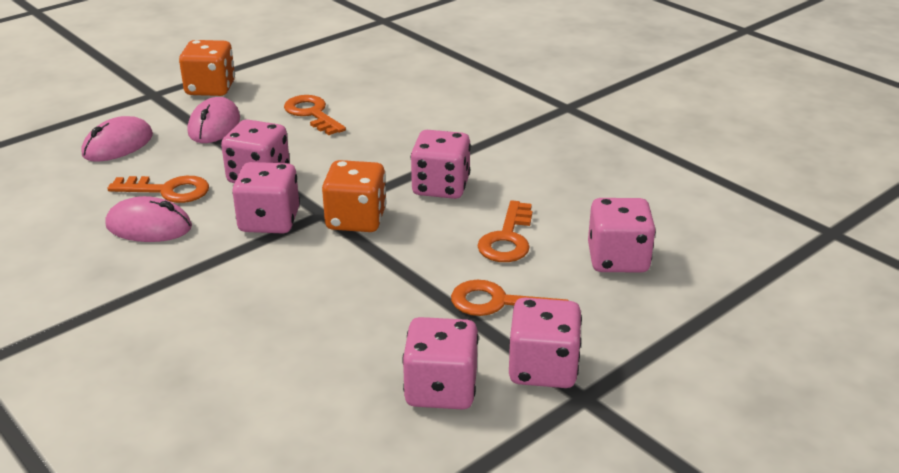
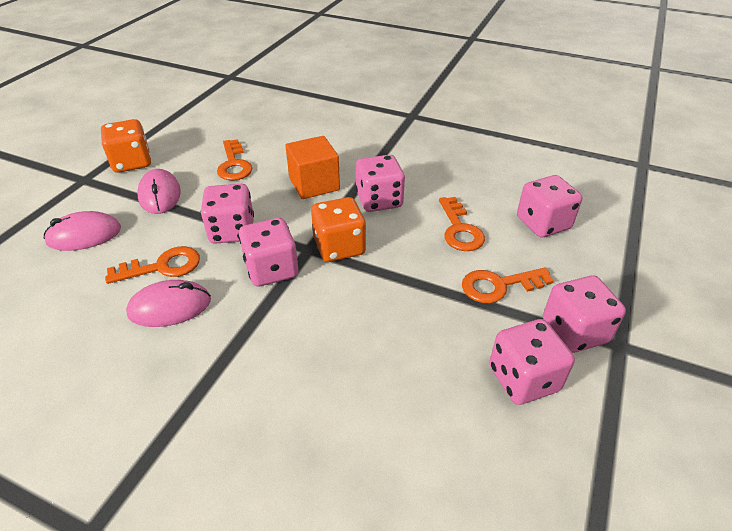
camera: 25 degrees left, 10 degrees up
(118, 145) = (84, 235): pink mouse -> pink mouse turned 60 degrees clockwise
(312, 114) = (234, 164): orange key -> orange key turned 135 degrees counterclockwise
(382, 153) = (314, 184): none -> orange cube

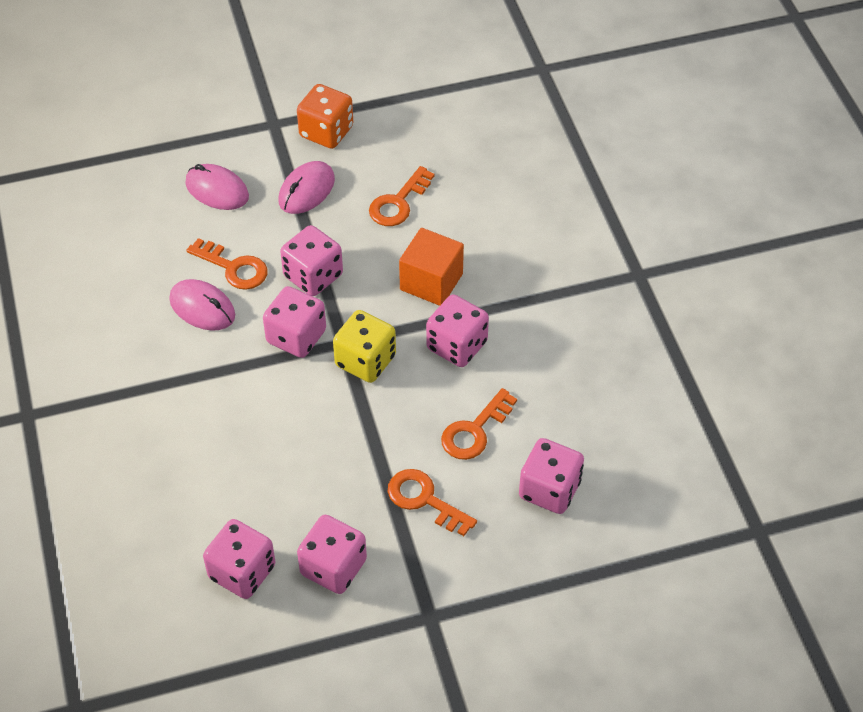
camera: 50 degrees right, 10 degrees up
(339, 247) = (365, 361): orange dice -> yellow dice
(574, 331) = (417, 578): pink dice -> pink dice (242, 572)

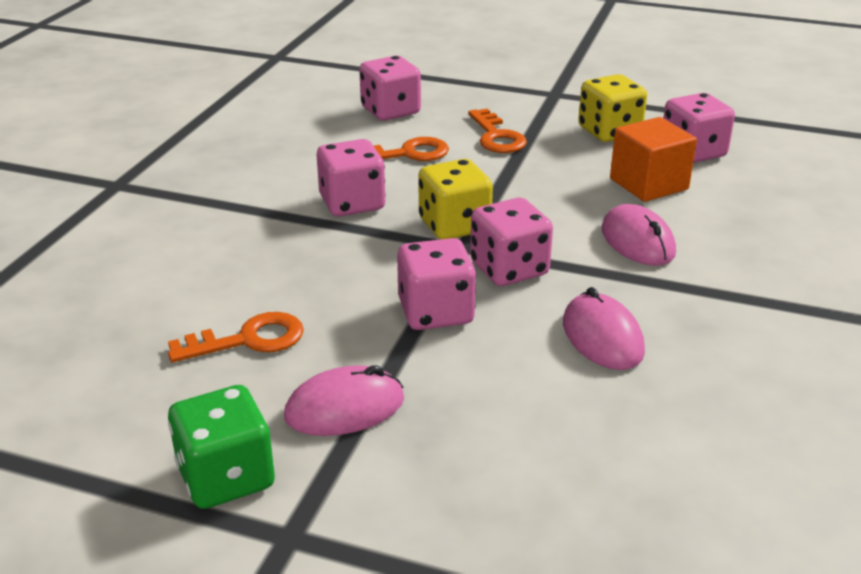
camera: 145 degrees left, 20 degrees down
(217, 190) = (473, 471): pink mouse -> pink mouse (637, 241)
(233, 267) = (528, 362): orange key -> none
(326, 132) = (226, 477): orange dice -> green dice
(333, 567) = (609, 132): pink dice -> yellow dice
(431, 282) = (312, 255): orange cube -> orange cube (648, 184)

